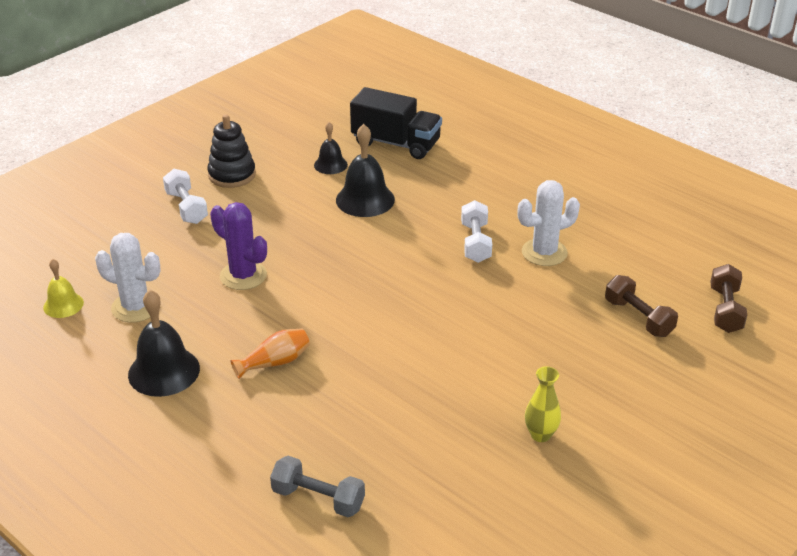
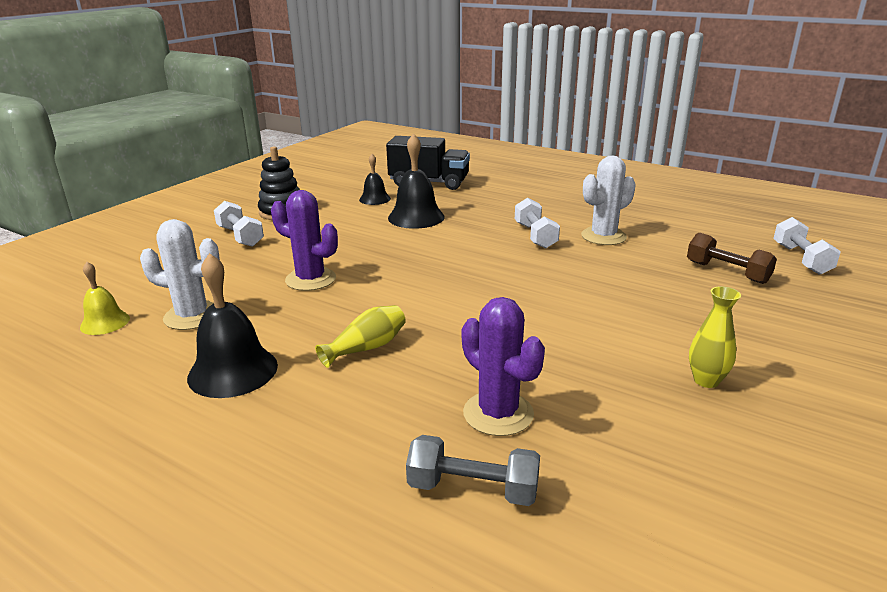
camera: 10 degrees left, 10 degrees down
(275, 362) = (367, 348): orange vase -> yellow vase
(359, 441) = (498, 413): none -> purple cactus
(725, 310) = (801, 259): brown dumbbell -> white dumbbell

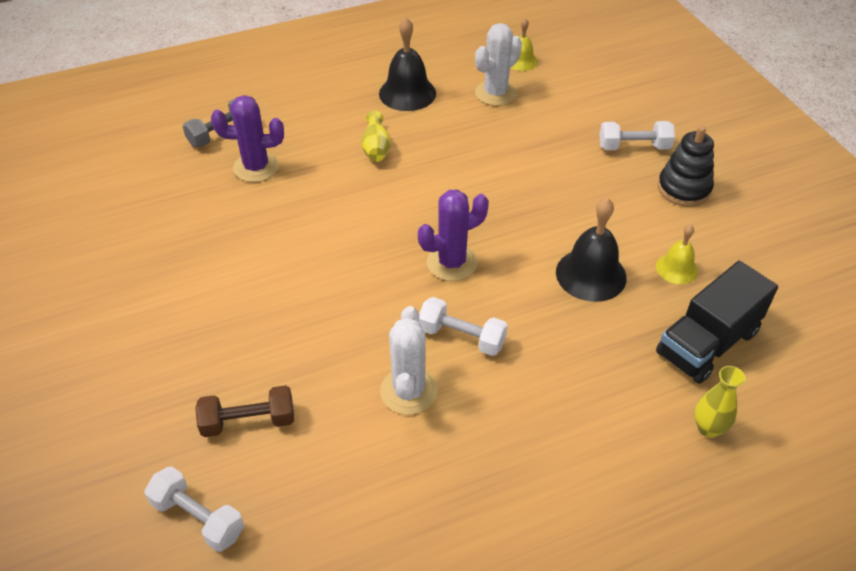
camera: 125 degrees right, 20 degrees up
(310, 279) = (503, 157): purple cactus -> purple cactus (451, 263)
(374, 199) = (676, 268): black bell -> yellow bell
(706, 380) = (172, 270): yellow vase -> yellow vase (708, 428)

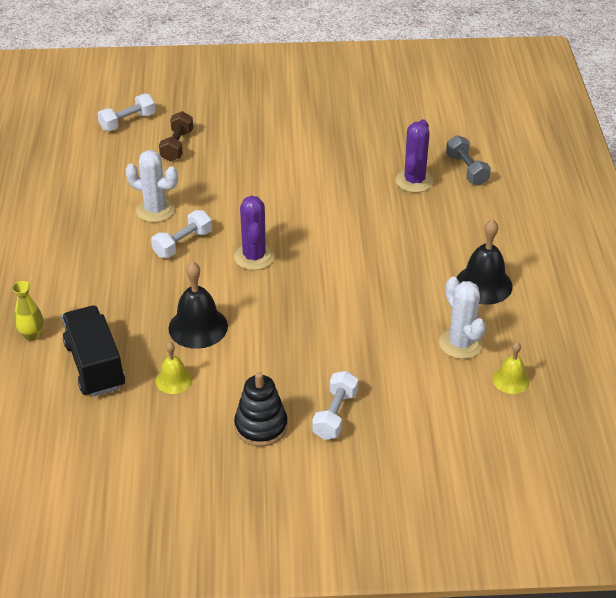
camera: 110 degrees right, 5 degrees down
(376, 148) = (410, 248): yellow vase -> none

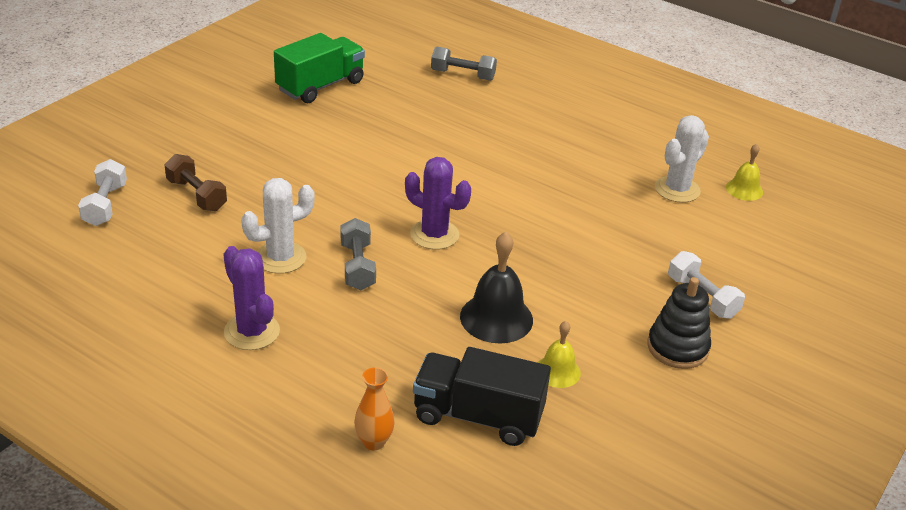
camera: 55 degrees left, 5 degrees down
(32, 335) = (374, 442): yellow vase -> orange vase
(182, 243) = (357, 266): white dumbbell -> grey dumbbell
(359, 121) = (320, 86): none -> green truck
(414, 181) = (442, 104): purple cactus -> purple cactus (252, 332)
(460, 343) = (677, 189): white cactus -> white cactus turned 60 degrees counterclockwise
(483, 284) = (617, 142): black bell -> none

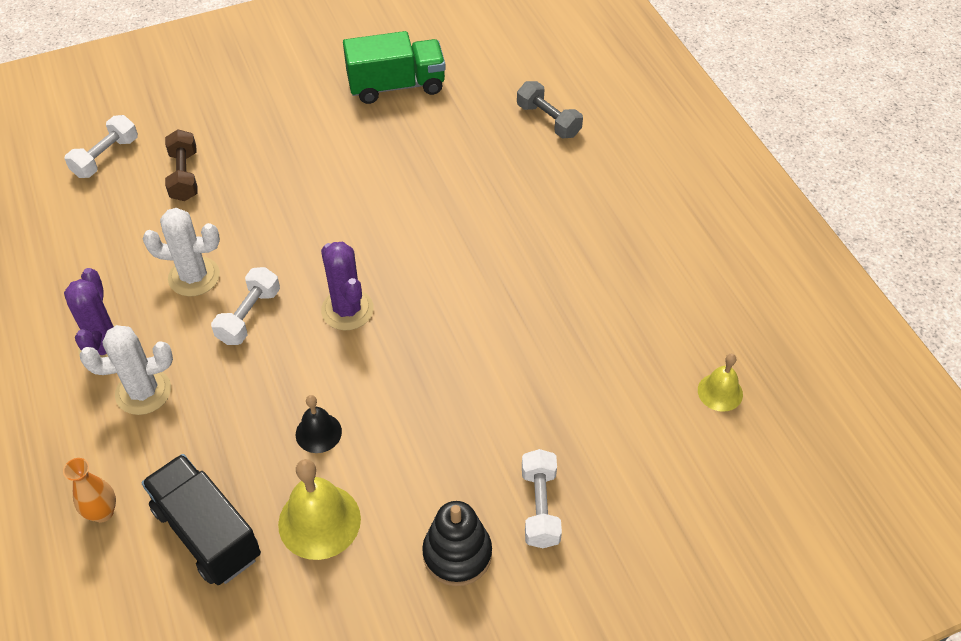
camera: 35 degrees right, 15 degrees up
(357, 266) = (249, 316): grey dumbbell -> white dumbbell
(496, 318) = (318, 432): black bell -> black bell, size x0.59
(557, 371) = (319, 521): yellow bell -> yellow bell, size x1.69
(677, 189) = (642, 359): white cactus -> white cactus (143, 392)

